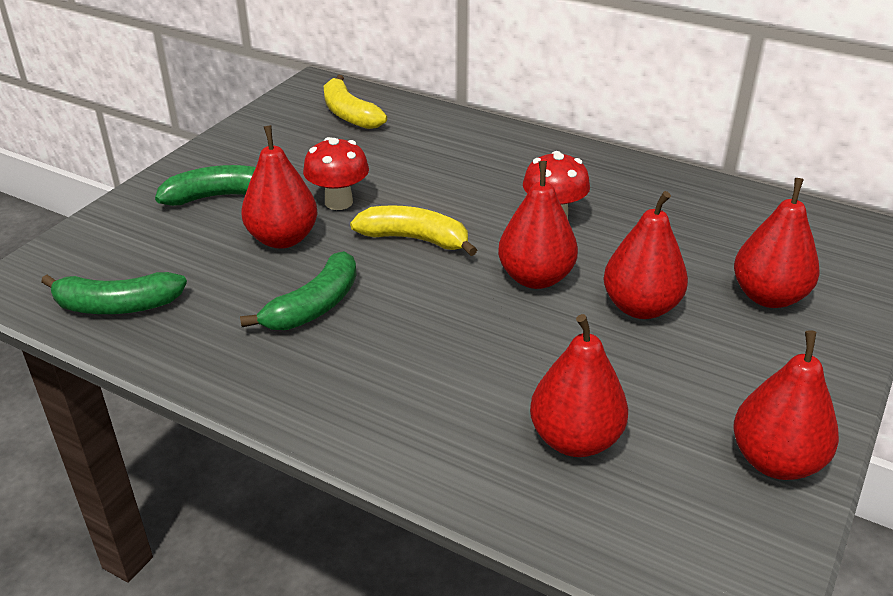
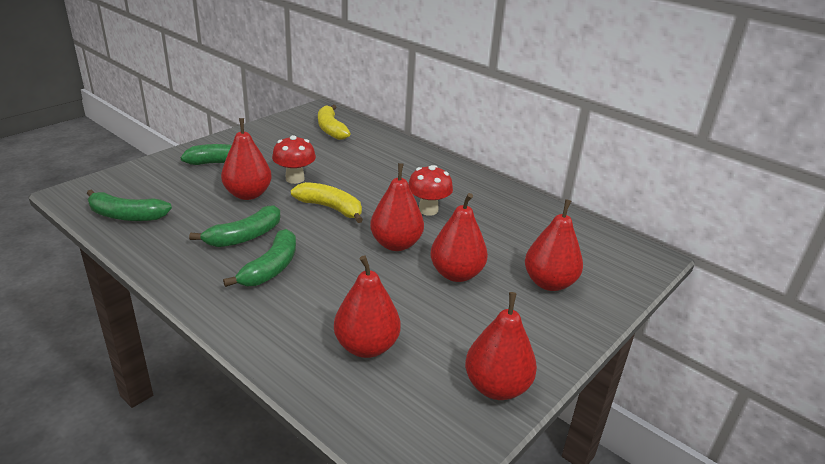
camera: 10 degrees right, 5 degrees down
(379, 348) = (271, 268): none -> green banana

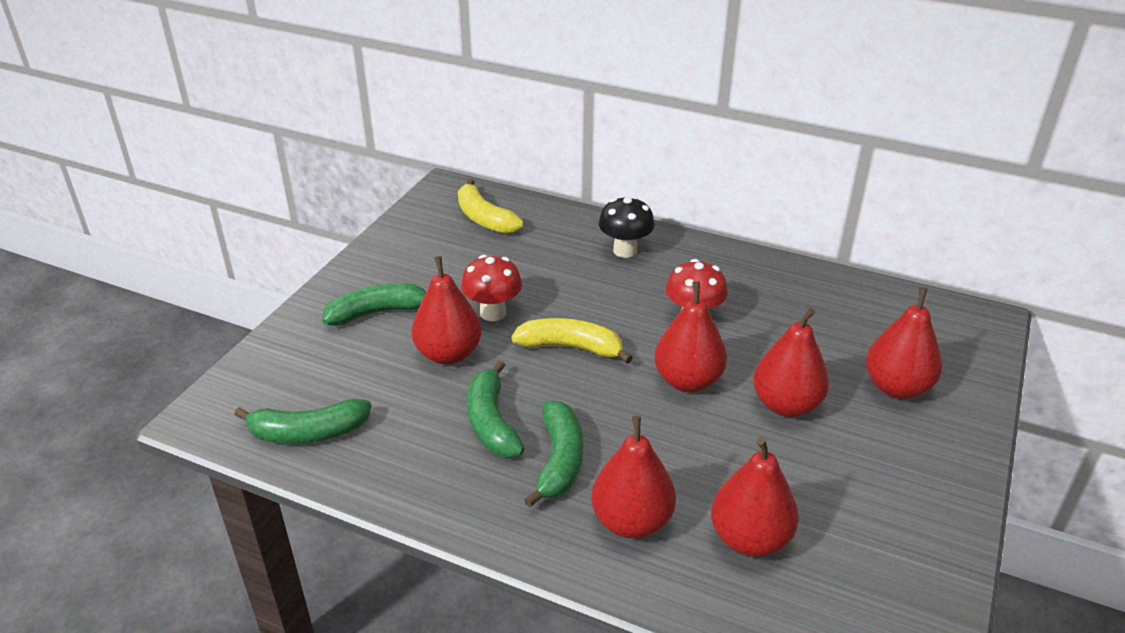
camera: 15 degrees left, 5 degrees up
(244, 236) = (492, 422): green banana -> green banana turned 135 degrees clockwise
(410, 164) = (625, 250): none -> black mushroom
(496, 387) = (925, 547): red pear -> red pear (631, 521)

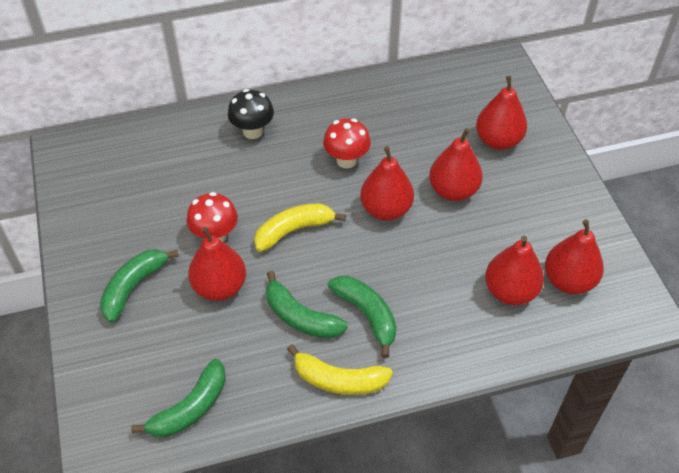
camera: 40 degrees left, 15 degrees up
(484, 218) = (124, 160): yellow banana -> yellow banana (339, 380)
(631, 521) = (443, 325): red pear -> red pear (568, 280)

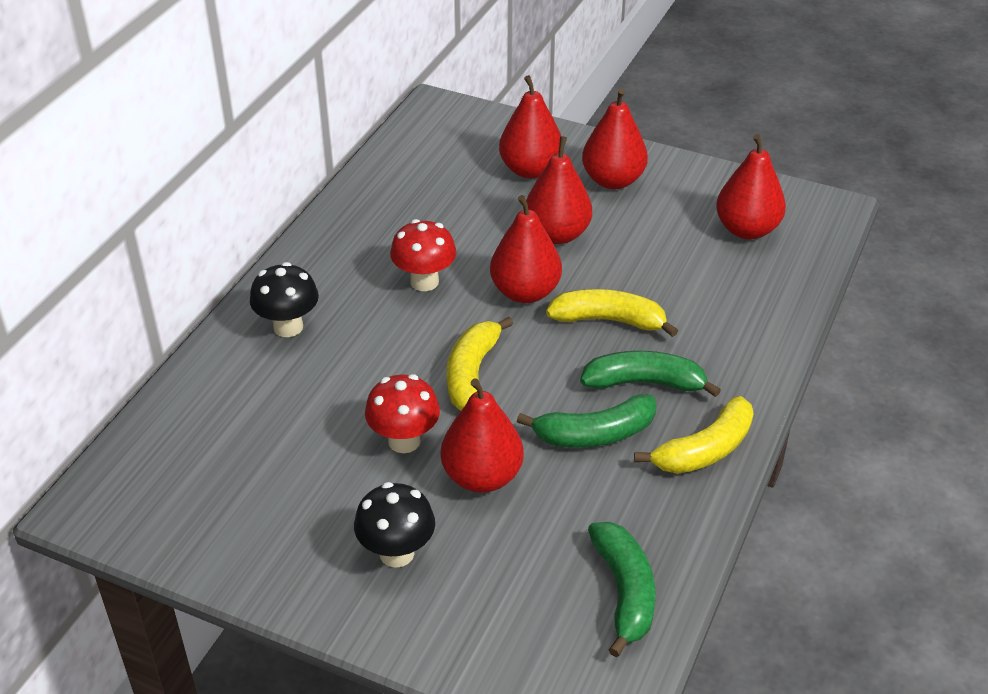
camera: 50 degrees left, 10 degrees down
(134, 287) = (396, 553): green banana -> black mushroom
(403, 263) = (609, 320): none -> yellow banana
(510, 291) = (720, 271): red pear -> red pear (613, 180)

